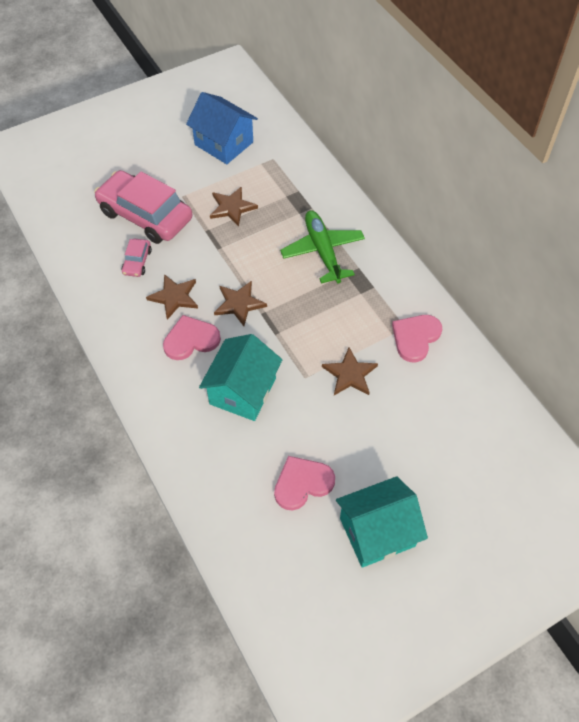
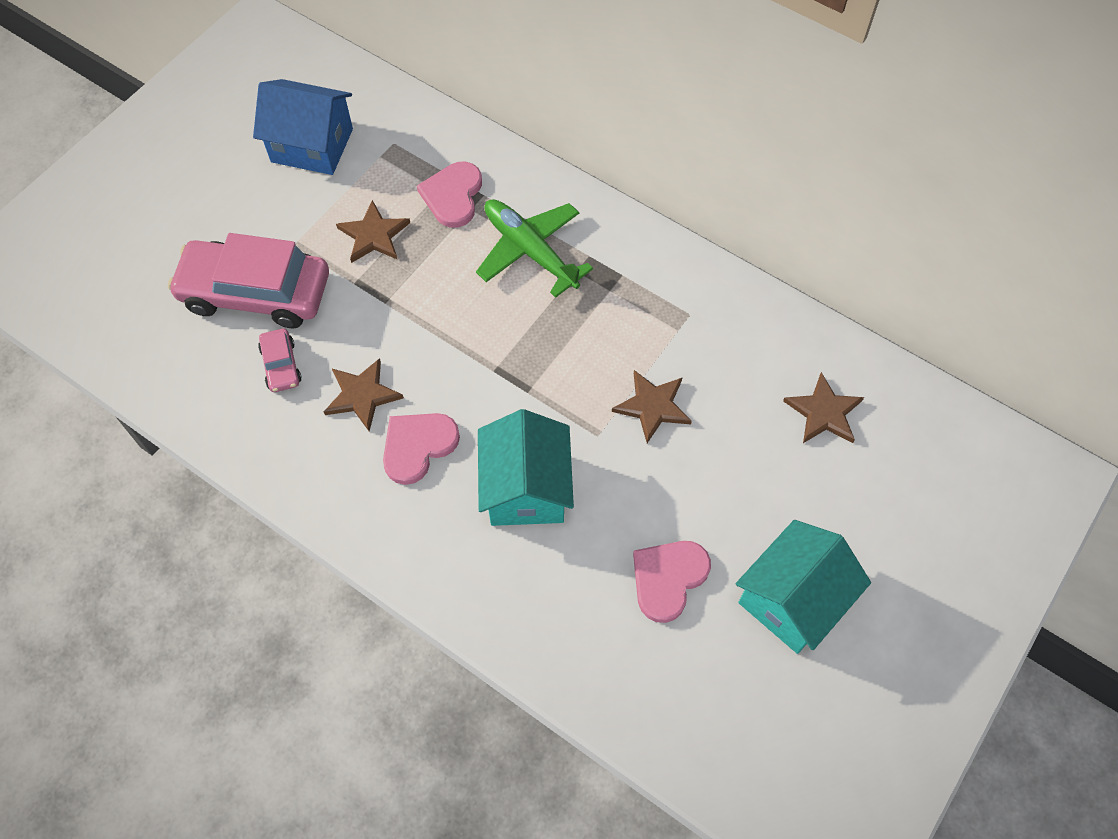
camera: 25 degrees left, 5 degrees up
(239, 304) = (457, 369): brown star -> brown star (824, 412)
(415, 337) = (709, 323): pink heart -> pink heart (453, 196)

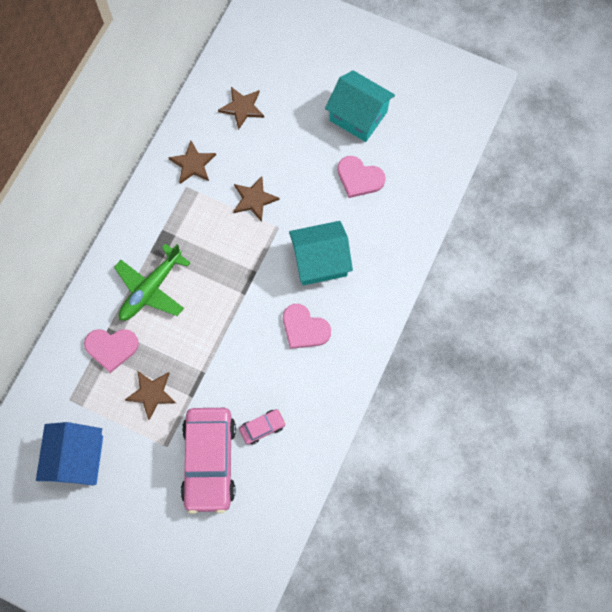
camera: 100 degrees left, 10 degrees up
(362, 395) = (275, 370): brown star -> brown star (193, 164)

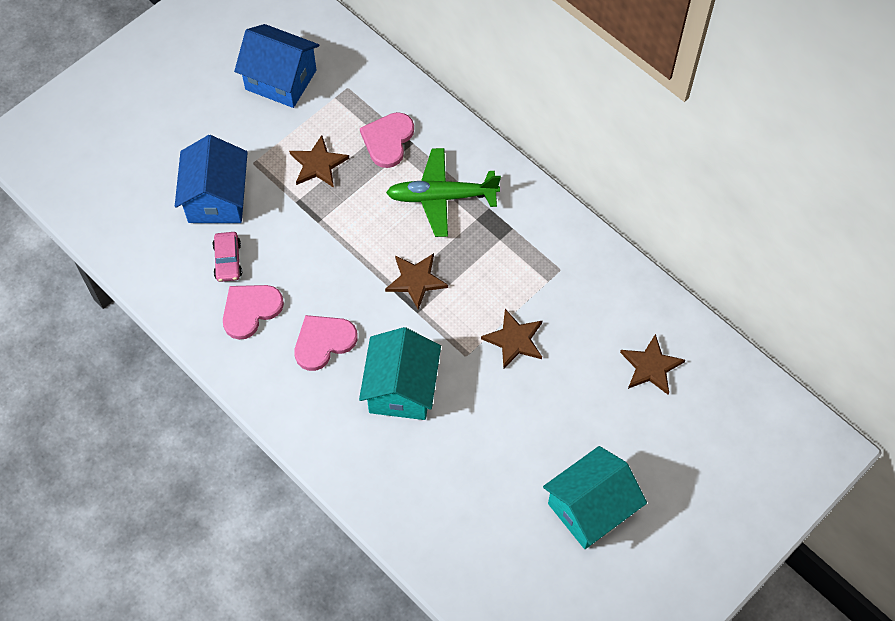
camera: 110 degrees right, 10 degrees down
(151, 288) = (442, 197): green plane -> green plane turned 60 degrees counterclockwise
(193, 164) = (589, 286): brown star -> brown star (416, 280)
(209, 461) = (217, 198): pink car -> blue house
(359, 178) = (497, 476): pink heart -> pink heart (250, 310)

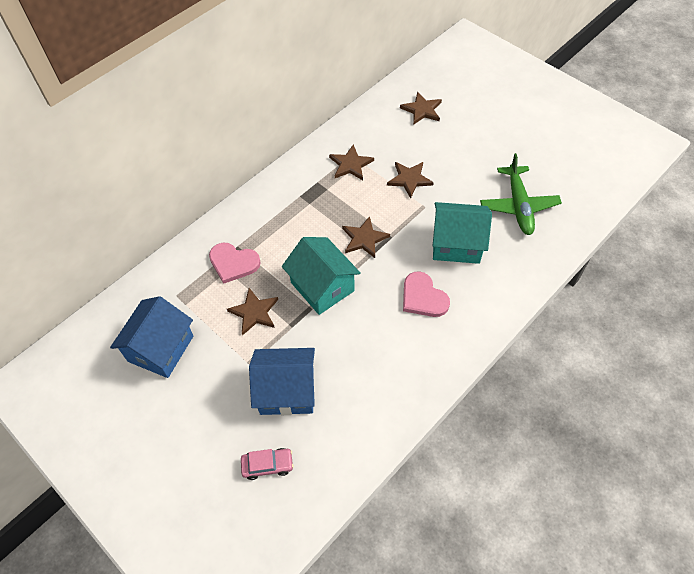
camera: 90 degrees left, 5 degrees down
(228, 260) = (351, 375): pink car -> pink car (267, 465)
(250, 310) = (398, 353): pink heart -> none
(442, 197) = (289, 225): green plane -> green plane (518, 205)
(542, 268) = (351, 164): none -> brown star
(590, 508) = (527, 139): turquoise house -> turquoise house (322, 287)

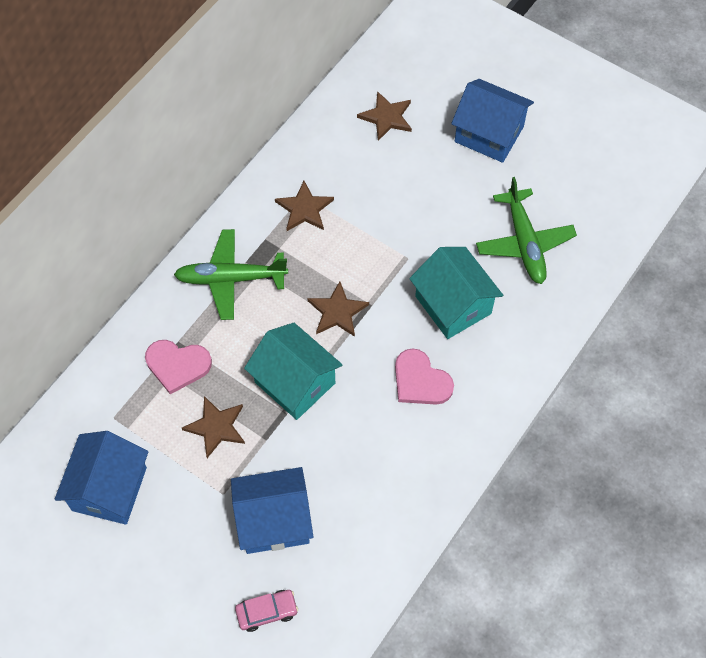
camera: 10 degrees left, 5 degrees up
(286, 206) = (231, 279): none -> green plane
(409, 179) = (383, 221): brown star -> none
(456, 244) = (453, 305): turquoise house -> turquoise house turned 60 degrees clockwise
(498, 128) = (489, 134): none -> blue house

